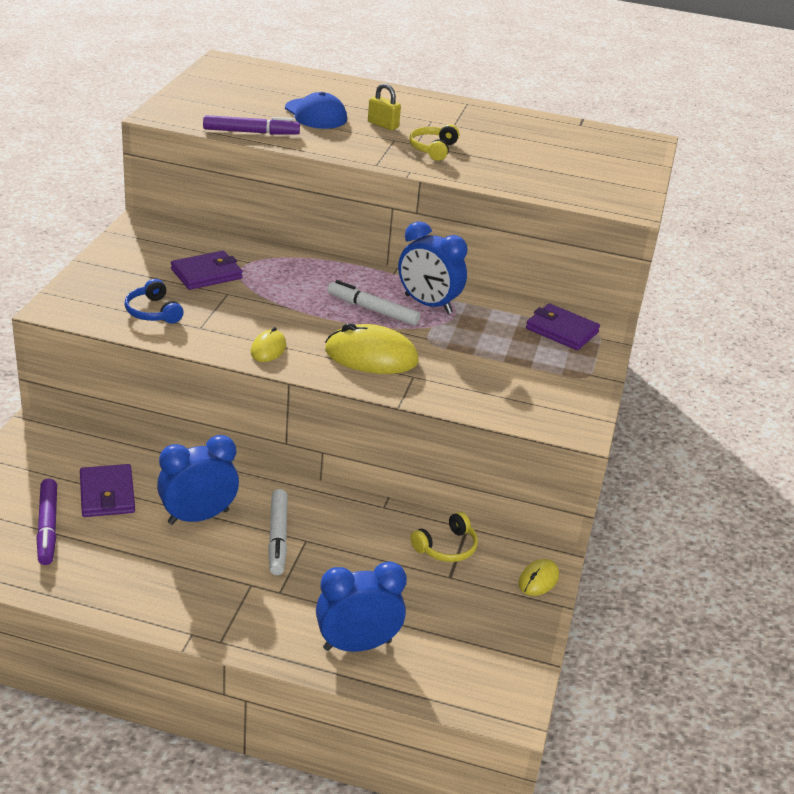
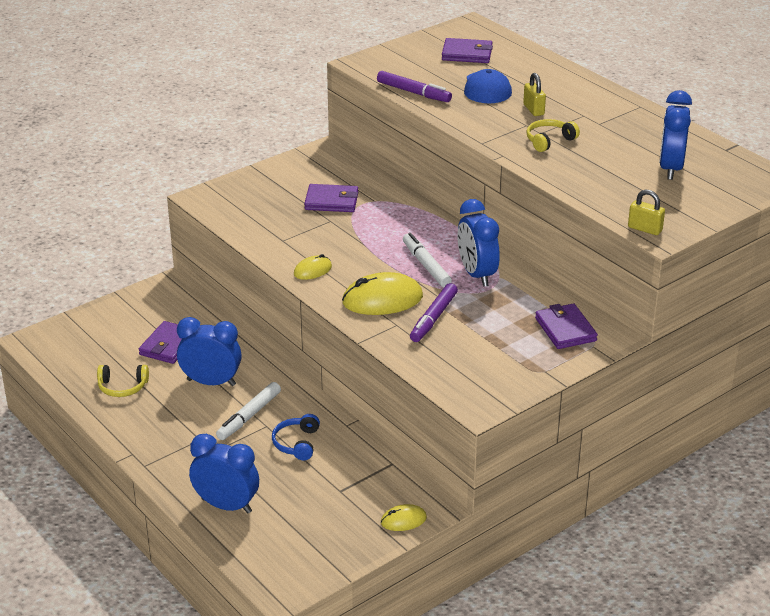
camera: 40 degrees right, 0 degrees up
(48, 527) = (112, 353): purple marker -> purple marker (433, 318)
(153, 312) = (262, 219): blue headphones -> blue headphones (297, 443)
(256, 87) = (467, 54): none -> purple wallet
(371, 356) = (382, 299): yellow mouse -> yellow mouse turned 60 degrees counterclockwise
(446, 547) = (360, 470): yellow headphones -> yellow headphones (122, 387)
(561, 150) = (670, 168): none -> blue clock
(612, 206) = (645, 229): none -> yellow padlock

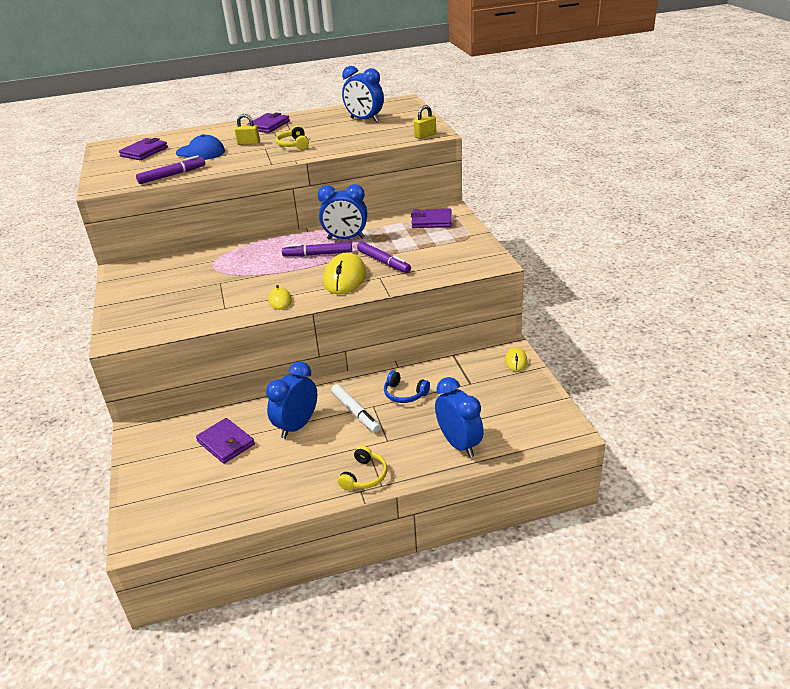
camera: 65 degrees left, 0 degrees up
(122, 387) = (262, 482): yellow headphones -> yellow headphones (364, 476)
(226, 505) = (459, 444): blue clock -> blue clock turned 105 degrees clockwise
(331, 201) = (194, 278): purple wallet -> purple wallet (268, 125)
(426, 265) = (318, 254): white marker -> purple marker

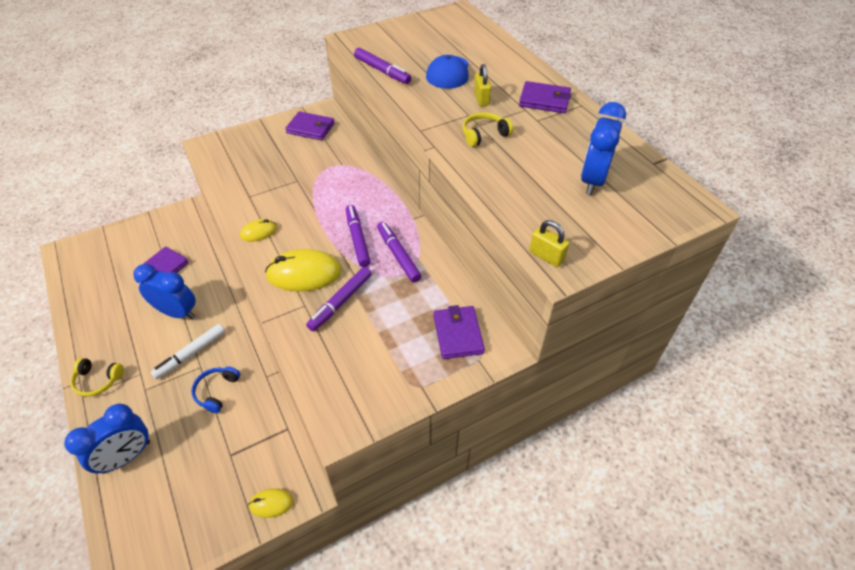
camera: 75 degrees right, 15 degrees up
(144, 152) = (444, 37): purple wallet -> purple wallet (310, 128)
(346, 238) = (398, 255): blue clock -> purple marker

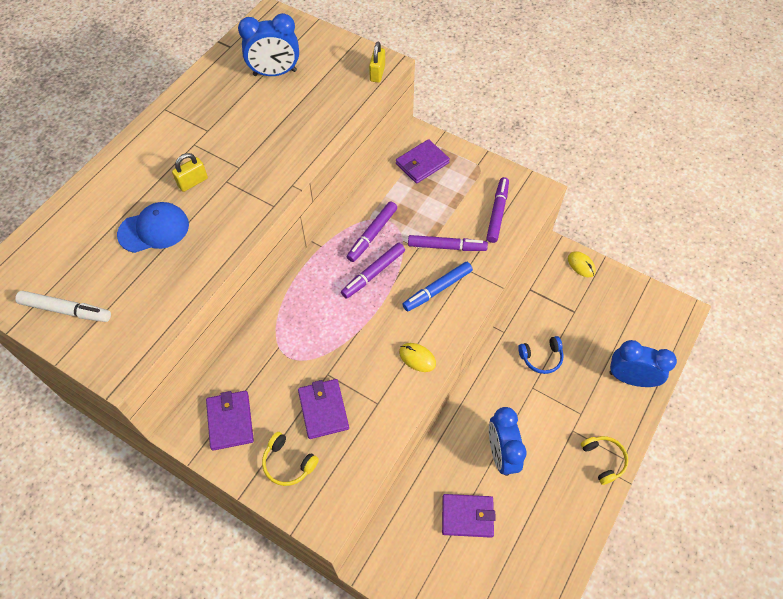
camera: 120 degrees left, 10 degrees up
(191, 354) = (528, 404): white marker -> white marker (66, 310)
(304, 273) = (437, 289): yellow mouse -> blue marker
(382, 71) = (180, 291): purple marker -> purple marker (497, 213)
(484, 134) = (252, 158): yellow headphones -> yellow headphones (288, 463)
(544, 100) = (170, 136): purple wallet -> purple wallet (323, 410)

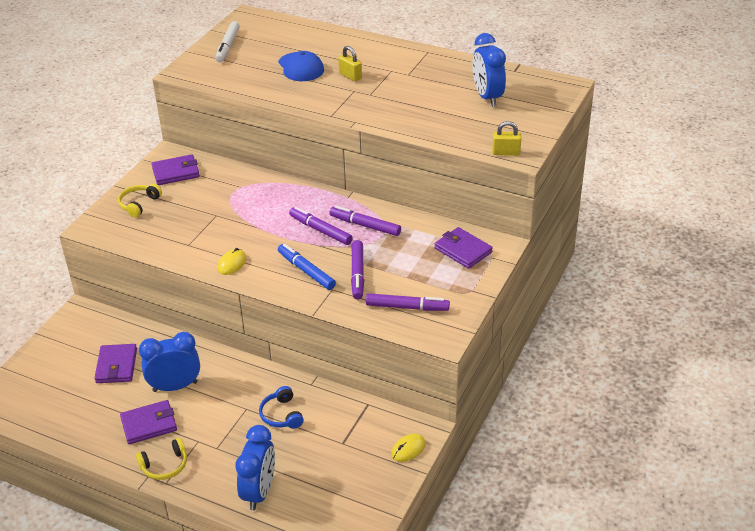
camera: 85 degrees right, 20 degrees down
(323, 410) = (183, 216): purple wallet -> purple wallet (149, 424)

